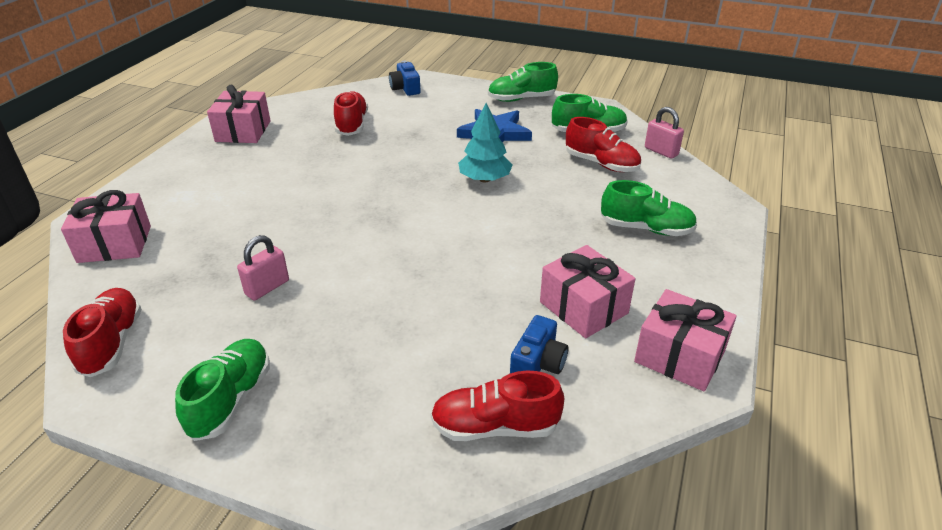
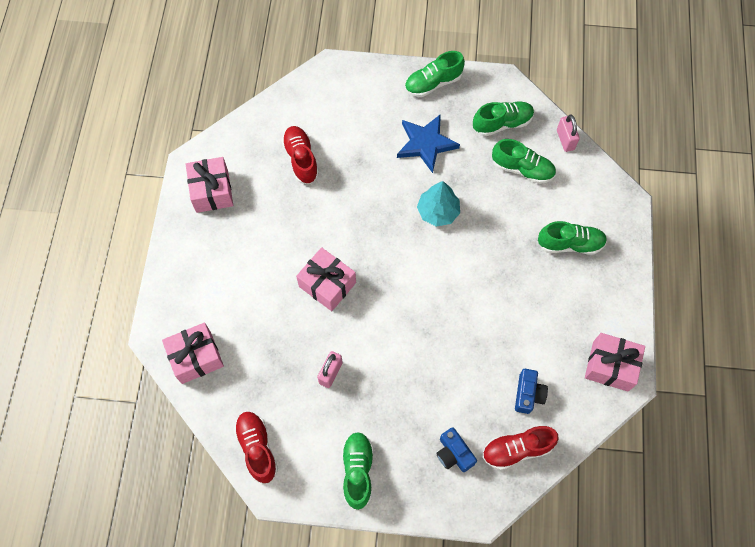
camera: 15 degrees left, 30 degrees up
(405, 88) = (324, 88): blue camera -> blue camera (454, 453)
(583, 307) = (544, 338): pink gift -> pink gift (327, 284)
(601, 164) = (522, 169): red shoe -> green shoe
(661, 151) = (565, 140): pink padlock -> pink padlock turned 45 degrees clockwise

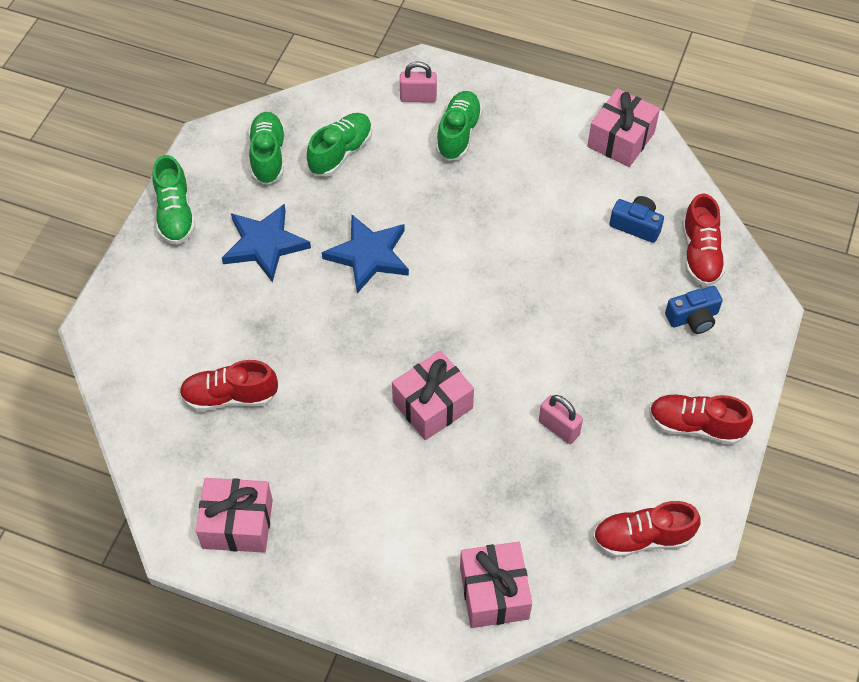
camera: 75 degrees left, 10 degrees down
(358, 471) = (695, 426): green shoe -> red shoe
(438, 211) = (368, 255): turquoise tree -> blue star
(565, 140) = (317, 100): pink padlock -> pink padlock (418, 97)

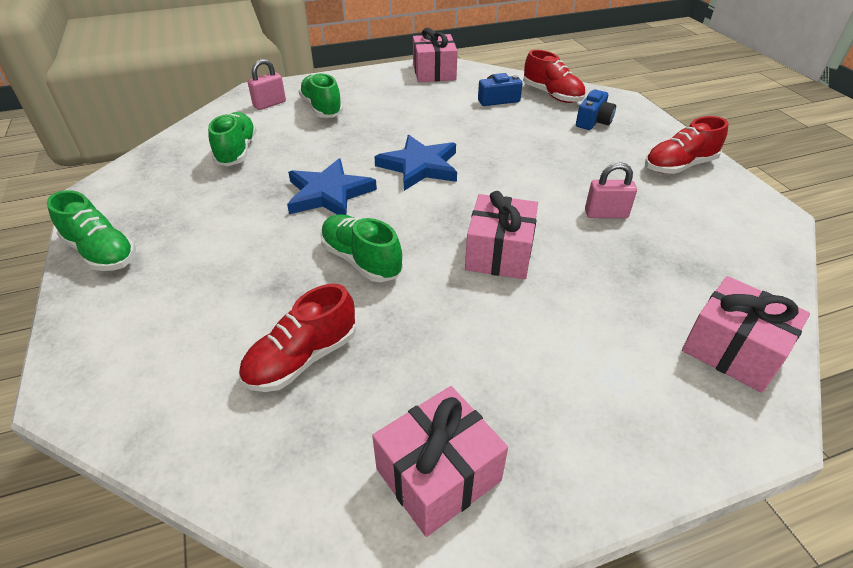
camera: 40 degrees left, 15 degrees down
(264, 244) = (222, 230): blue star -> blue star (419, 166)
(268, 156) = (169, 178): green shoe -> green shoe (361, 260)
(642, 538) = (755, 241): red shoe -> none

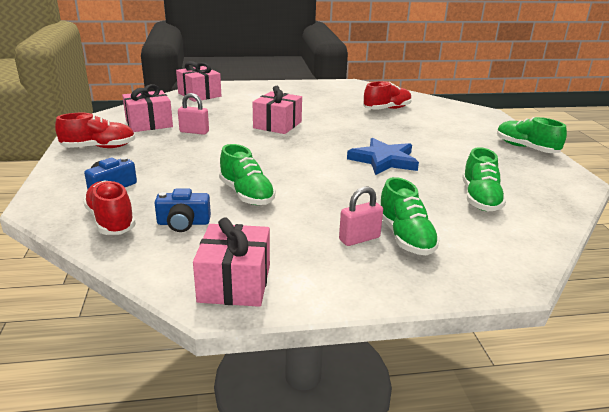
camera: 170 degrees left, 15 degrees down
(269, 104) = (477, 252): pink padlock -> pink padlock (359, 239)
(361, 260) = (359, 130): green shoe -> green shoe (246, 194)
(419, 166) = (307, 169): blue star -> none
(438, 475) = (335, 89): pink gift -> pink gift (149, 124)

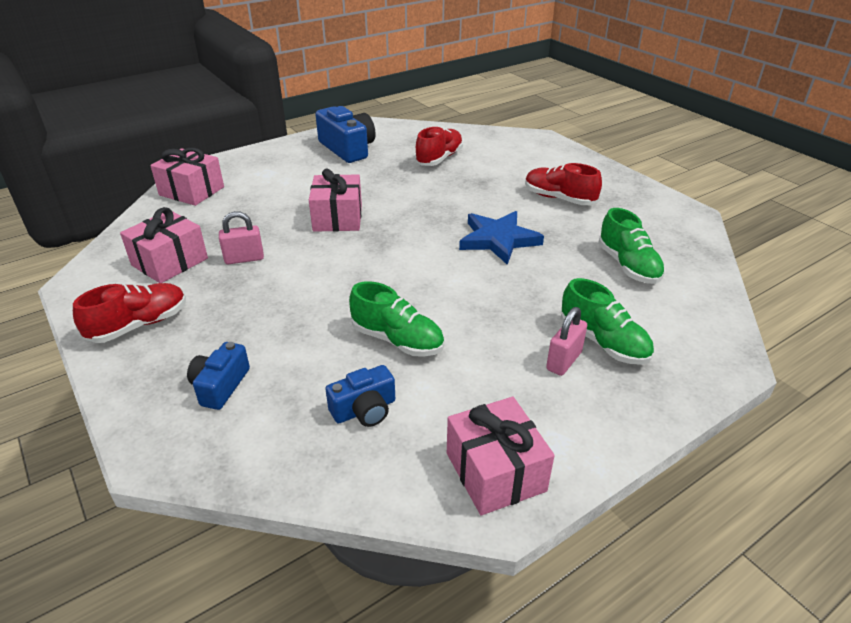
camera: 25 degrees left, 10 degrees up
(111, 221) = (274, 440): red shoe -> red shoe (559, 198)
(324, 93) = (348, 149): none -> blue camera
(526, 148) = (616, 181): green shoe -> none

